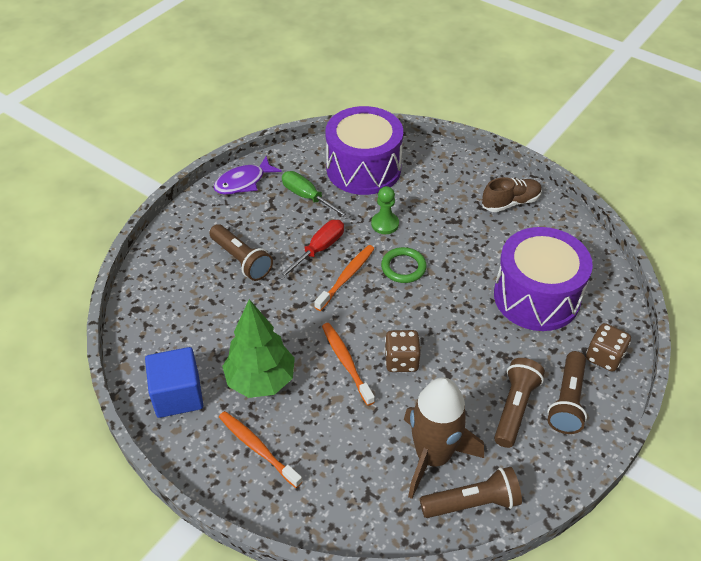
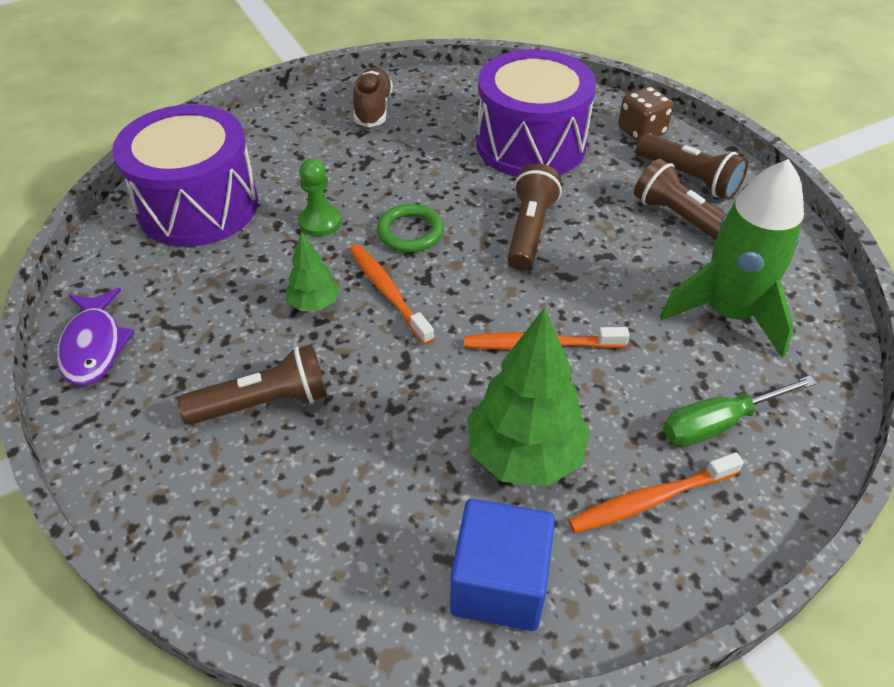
camera: 65 degrees left, 0 degrees up
(308, 197) = (200, 281): green screwdriver -> green screwdriver (719, 423)
(319, 250) = (314, 304): red screwdriver -> green tree
(401, 361) = (566, 289): brown dice -> none
(433, 457) = (728, 313): brown rocket -> green rocket
(472, 503) = (805, 303): brown flashlight -> brown flashlight (530, 230)

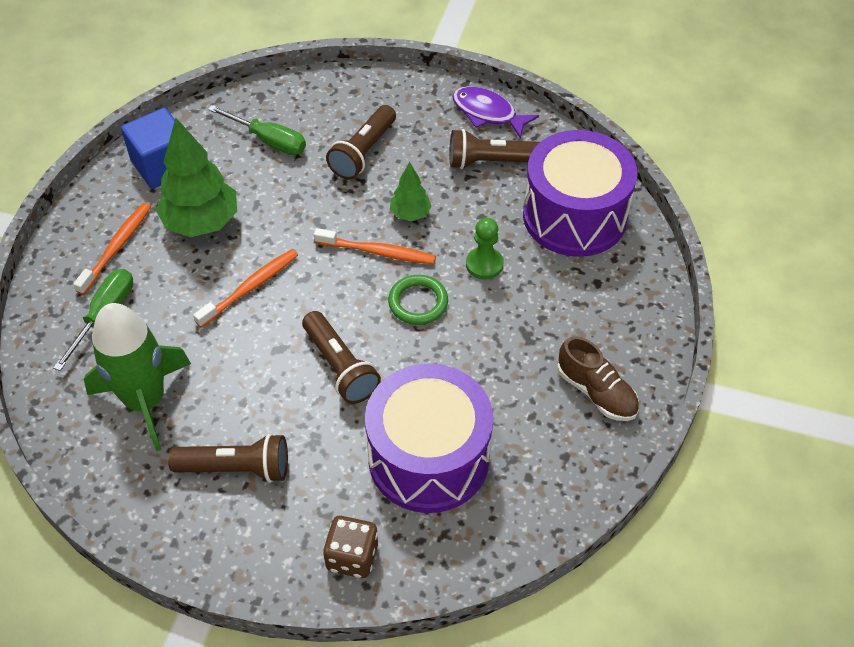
camera: 135 degrees right, 5 degrees up
(337, 508) = (269, 141): none -> green screwdriver
(688, 178) = (265, 524): brown flashlight -> brown flashlight (491, 162)

